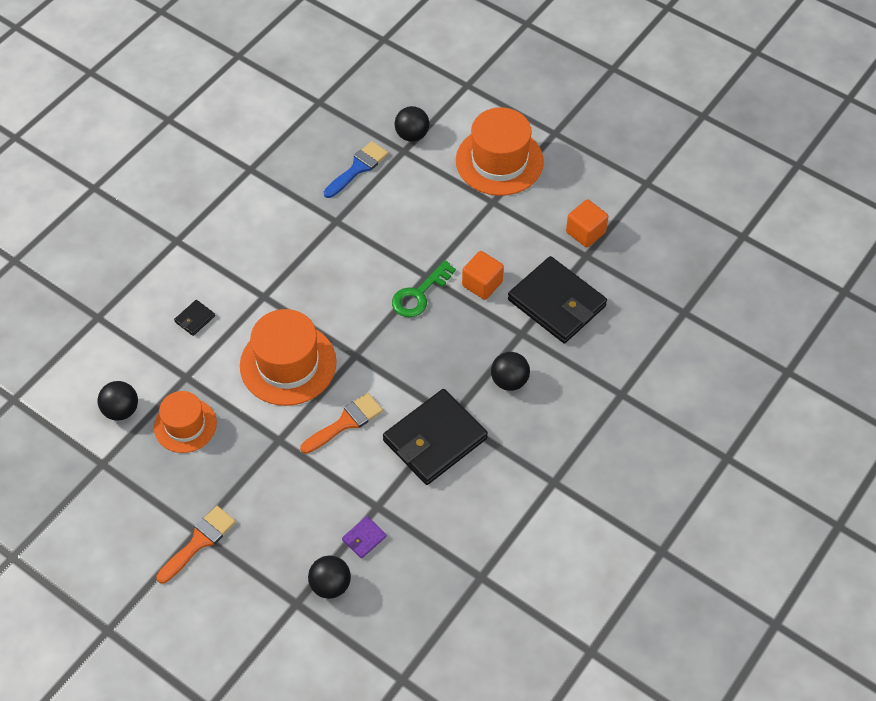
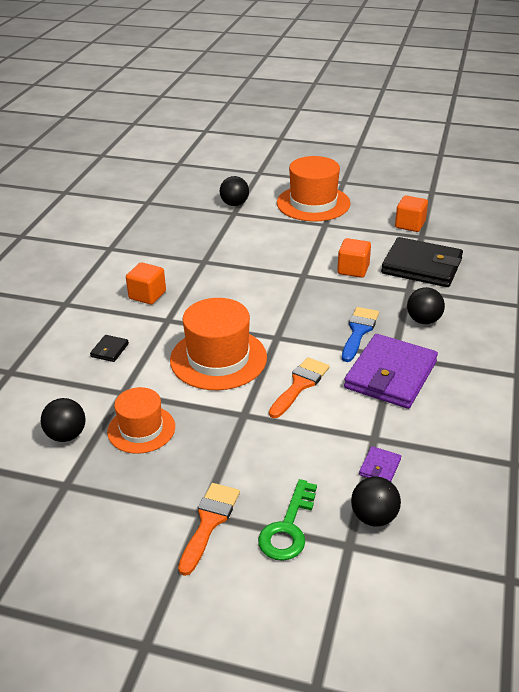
camera: 20 degrees left, 20 degrees down
(259, 254) = (147, 295): none -> orange cube
(358, 168) = (202, 229): blue brush -> blue brush (358, 331)
(419, 294) = (305, 287): green key -> green key (288, 528)
(435, 439) = (390, 375): black wallet -> purple wallet

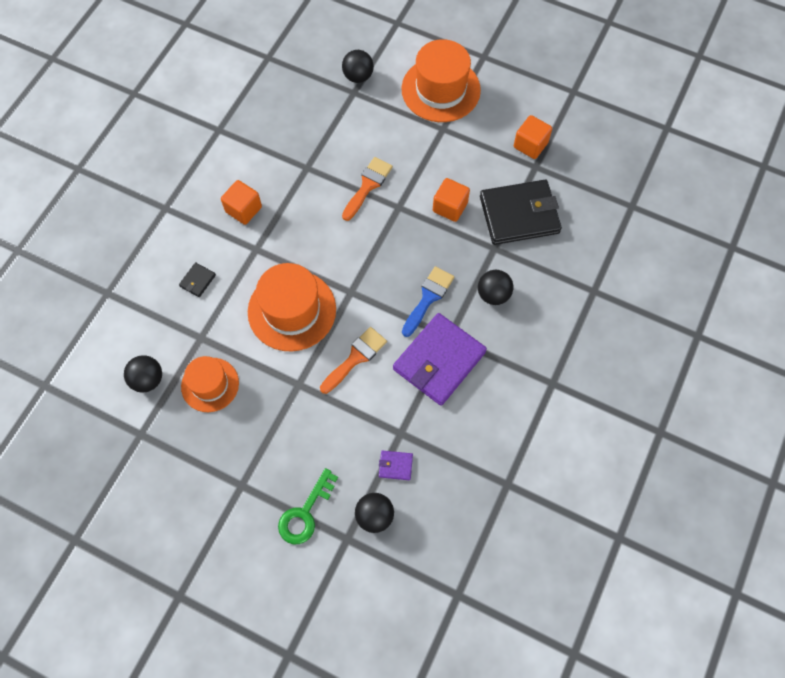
camera: 10 degrees right, 30 degrees up
(209, 522) = (246, 495): orange brush -> orange brush (368, 185)
(380, 467) = (395, 466): purple wallet -> purple wallet turned 60 degrees clockwise
(421, 266) = (519, 215): black wallet -> black wallet turned 45 degrees counterclockwise

